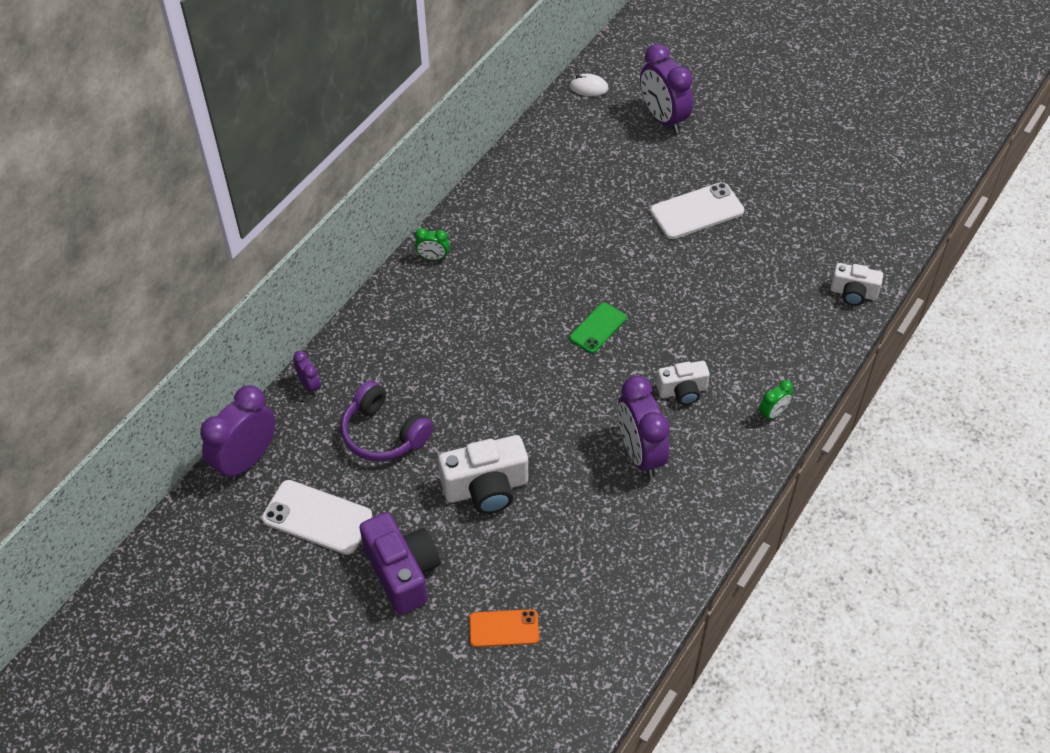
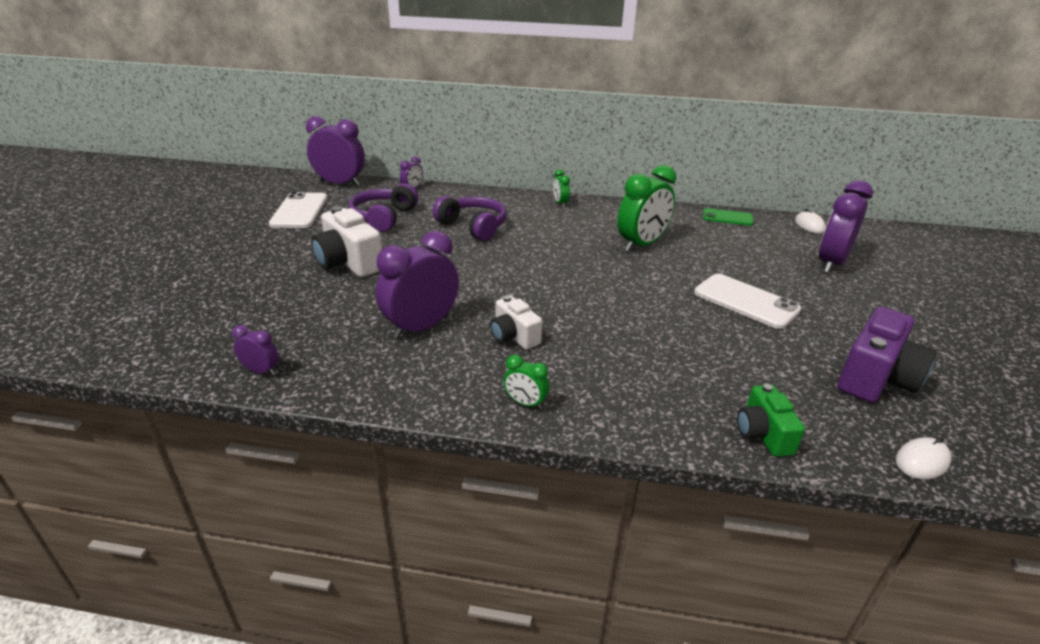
camera: 65 degrees right, 20 degrees down
(403, 572) = (256, 247): purple camera -> purple camera (875, 378)
(452, 356) = (473, 226): none -> purple headphones
(504, 628) = (203, 297): orange phone -> none
(564, 232) = (641, 244): none -> green clock
(598, 328) = (552, 278): green phone -> green phone (727, 217)
(661, 585) = (261, 371): none -> purple clock
(853, 293) = (763, 434): white camera -> green camera
(903, 230) = (922, 461): none -> white mouse

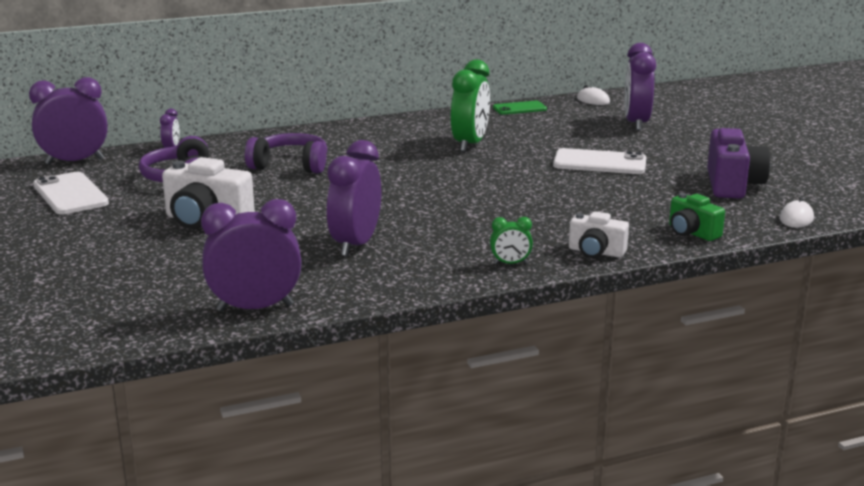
camera: 30 degrees left, 10 degrees down
(261, 371) = (255, 308): purple clock -> purple clock, size x2.11
(513, 336) = (445, 229): white camera -> white camera (596, 252)
(560, 203) = (351, 129): green clock -> none

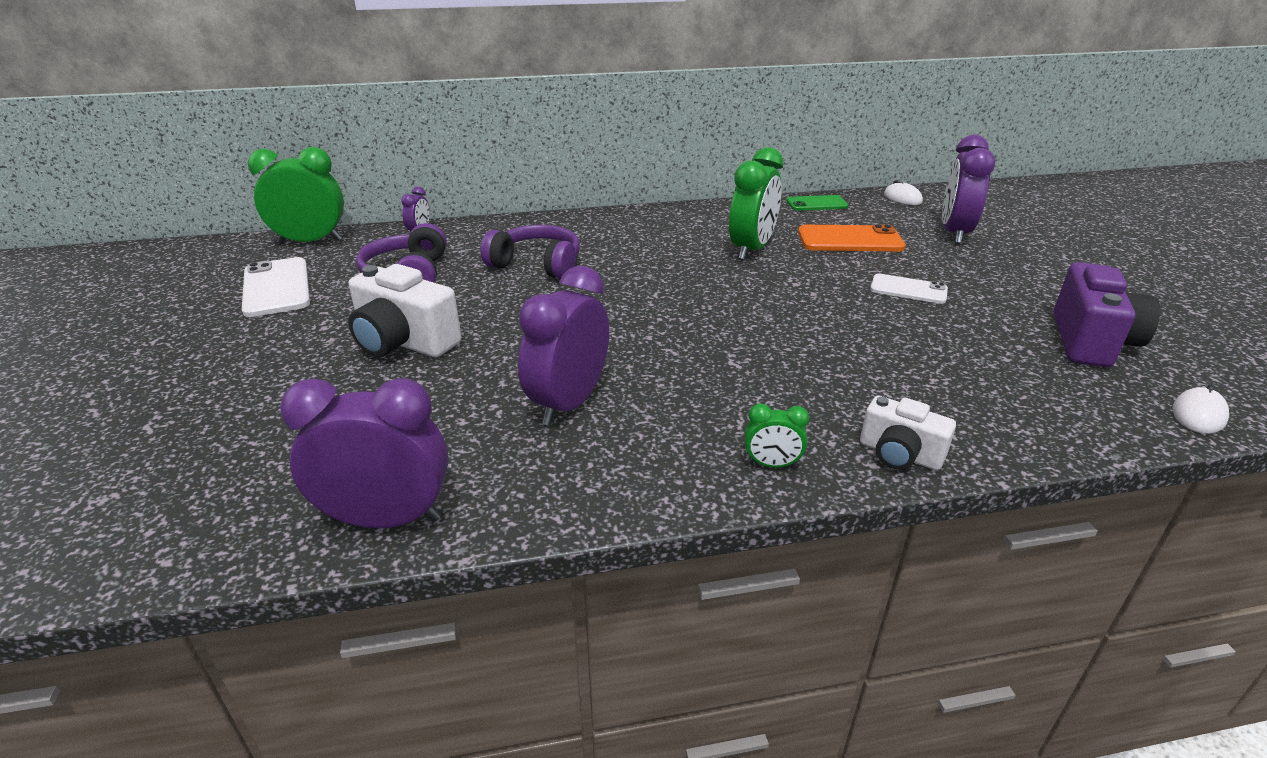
camera: 10 degrees right, 10 degrees up
(75, 161) = (310, 241): purple clock -> green clock
(550, 133) = (850, 240): none -> orange phone
(599, 163) = (908, 289): white phone -> white phone, size x0.64
(692, 233) = (1042, 428): green camera -> none

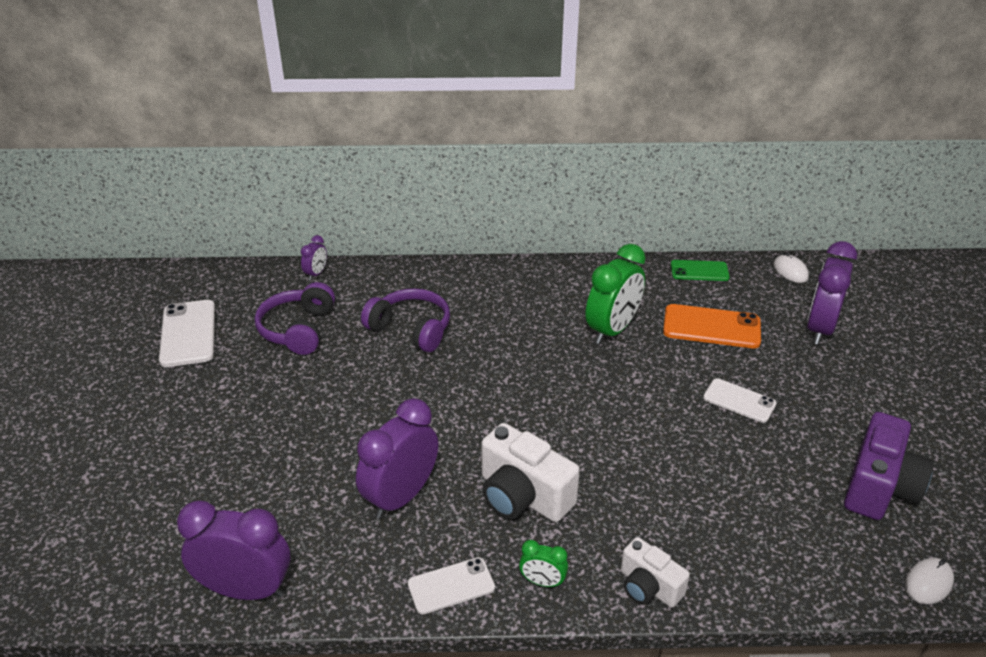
camera: 10 degrees right, 5 degrees up
(310, 241) = (221, 277): green clock -> none
(403, 342) = (283, 412): white camera -> white camera (523, 496)
(660, 482) = (451, 586): none -> white phone

